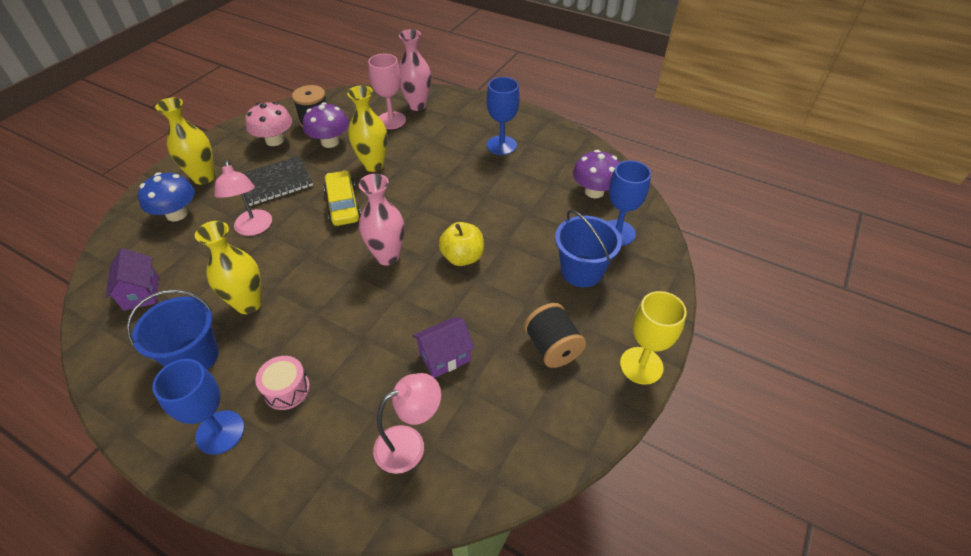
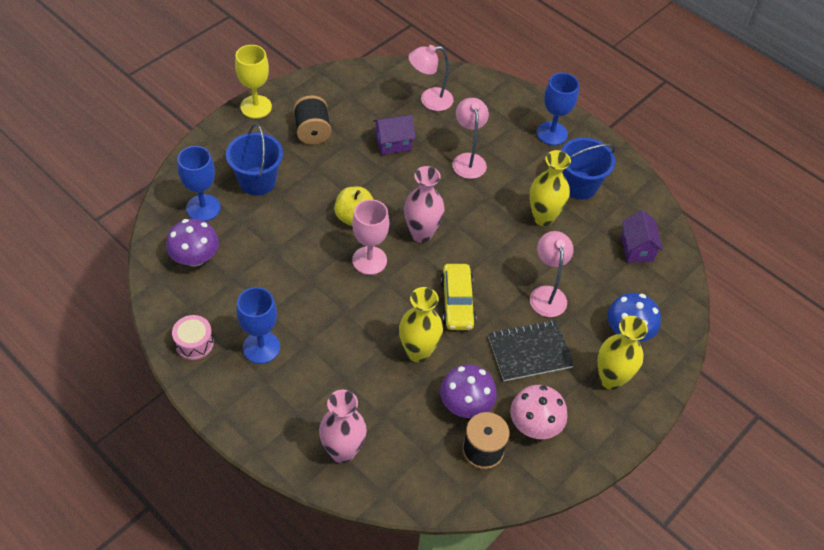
camera: 170 degrees left, 5 degrees up
(287, 389) = (509, 148): pink drum -> pink drum (194, 343)
(343, 357) = (468, 160): none -> pink lamp
(391, 120) = (383, 427): pink goblet -> pink goblet (369, 260)

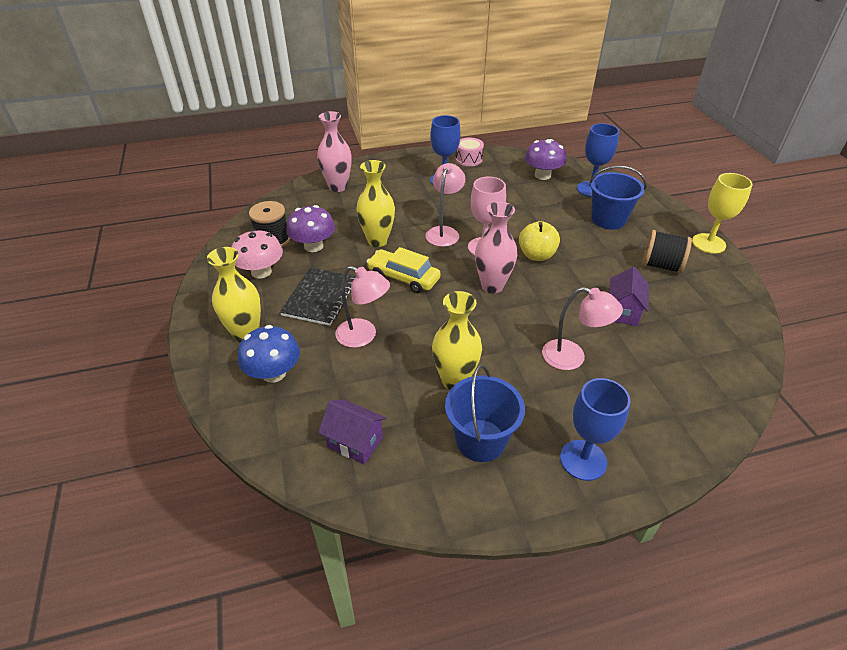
camera: 125 degrees right, 10 degrees down
(429, 100) = (685, 366): pink lamp -> pink lamp (444, 232)

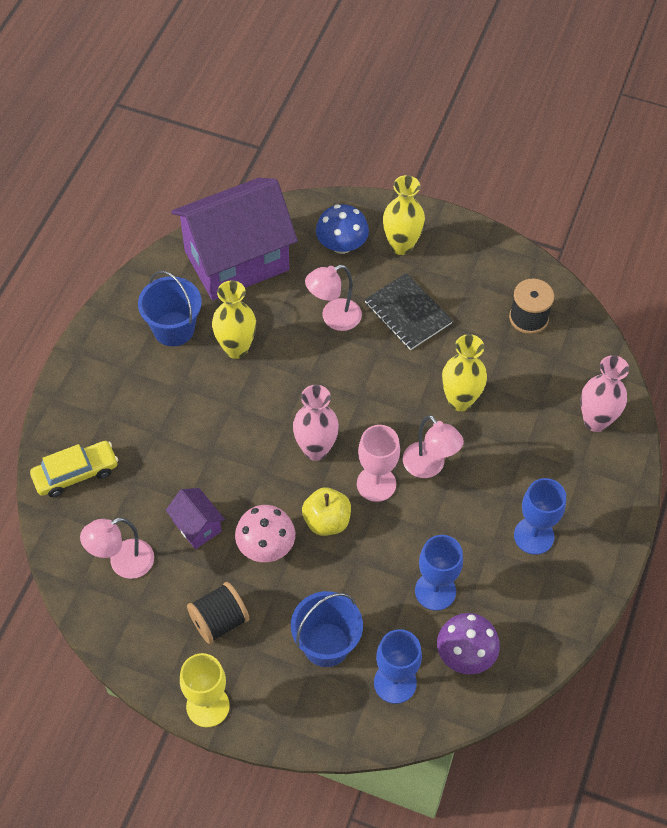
camera: 125 degrees right, 15 degrees up
(261, 272) = (481, 288): pink mushroom -> pink mushroom (266, 546)
(313, 246) = (492, 344): purple mushroom -> none
(355, 442) = (236, 260): purple house -> purple house, size x2.39
(403, 277) = (385, 388): yellow car -> yellow car (76, 473)
(469, 159) = (565, 599): pink drum -> none
(572, 358) = (186, 442): pink lamp -> pink lamp (123, 563)
(583, 460) = (106, 375): blue goblet -> blue goblet (435, 591)

